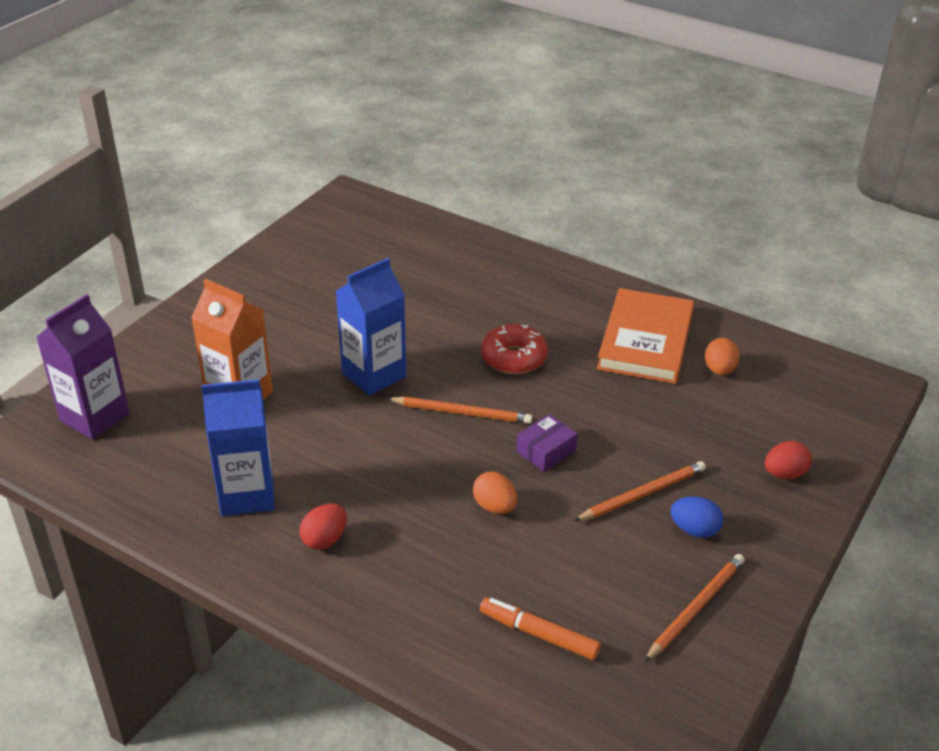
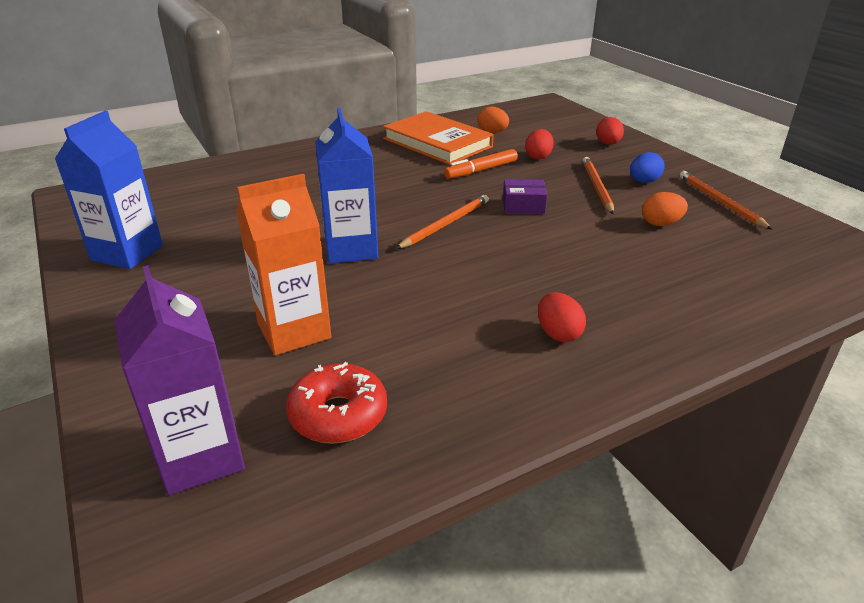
camera: 60 degrees left, 5 degrees down
(247, 494) = (456, 365): blue carton -> blue carton (127, 253)
(494, 507) = (571, 241): orange egg -> orange egg (660, 224)
(514, 358) = (402, 188): red donut -> red donut (338, 415)
(539, 634) = (726, 263): orange marker -> orange marker (481, 170)
(546, 451) = (523, 205): purple box -> purple box turned 75 degrees counterclockwise
(683, 426) = (538, 157): none -> red egg

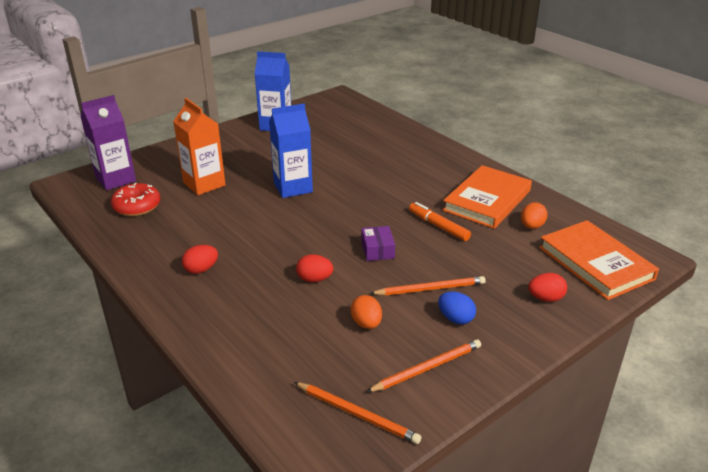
camera: 80 degrees right, 0 degrees up
(445, 224) = (335, 218): orange pencil -> orange pencil (357, 414)
(538, 157) = (485, 254): red egg -> red egg (314, 279)
(555, 120) = (595, 263): none -> orange book

